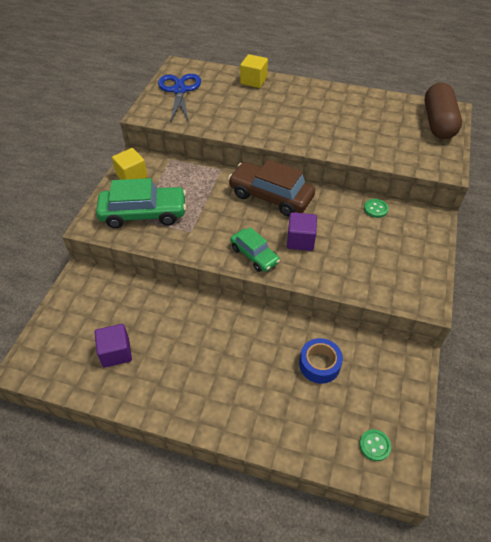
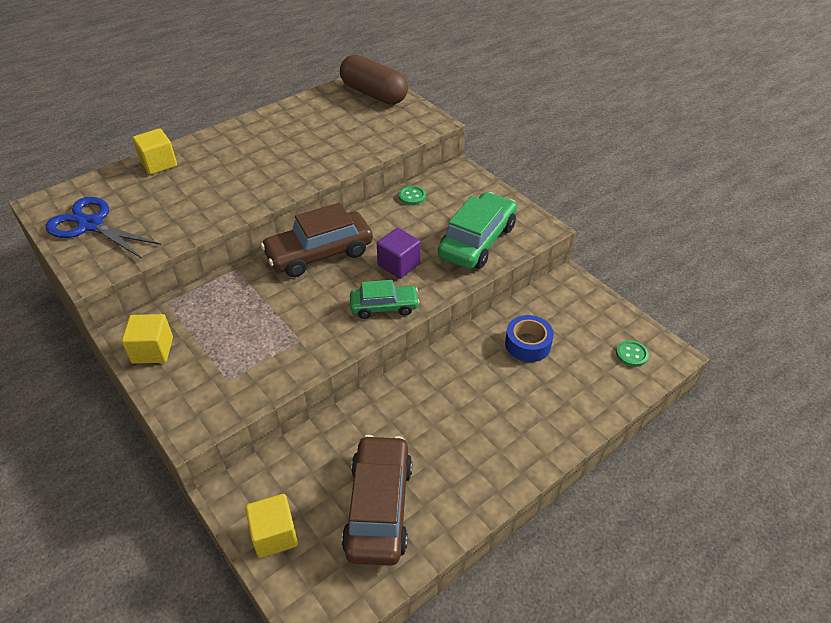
camera: 55 degrees left, 5 degrees down
(67, 312) = (274, 535): none -> yellow cube
(116, 353) = (378, 507): purple cube -> brown car
(143, 213) = (228, 368): green car -> green car (477, 241)

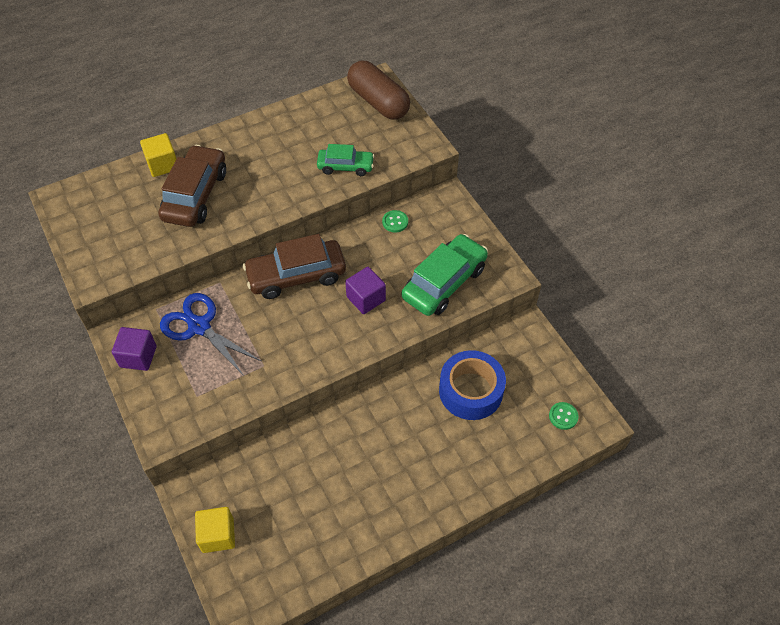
camera: 10 degrees right, 10 degrees up
(91, 225) = (96, 228): blue scissors -> blue scissors (199, 326)
(152, 350) = (138, 356): yellow cube -> purple cube
(378, 507) = (305, 526): brown car -> brown car (195, 195)
(384, 307) = (343, 342): green car -> green car (345, 166)
(528, 344) = (470, 391): blue tape -> blue tape, size x1.53

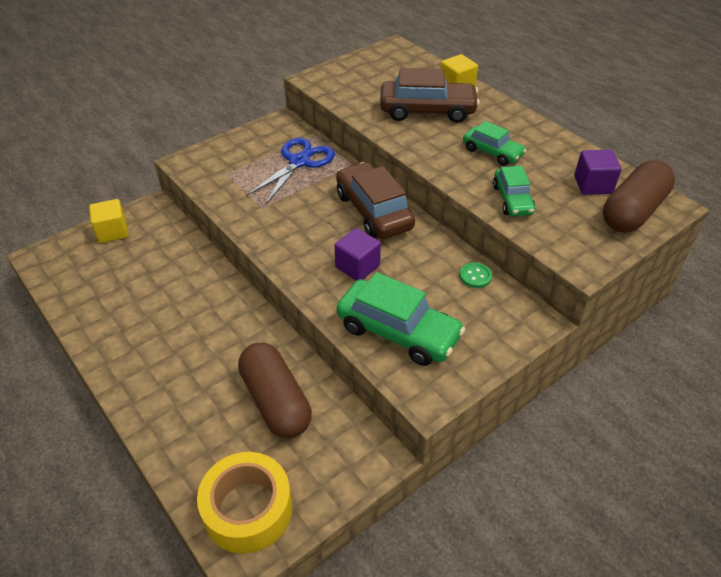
camera: 80 degrees right, 10 degrees down
(138, 356) = (262, 136): purple cube -> purple cube (593, 185)
(278, 163) = (492, 152): none -> green car
(470, 391) = (276, 401): blue tape -> brown capsule
(563, 416) = (248, 509): green button -> yellow tape

